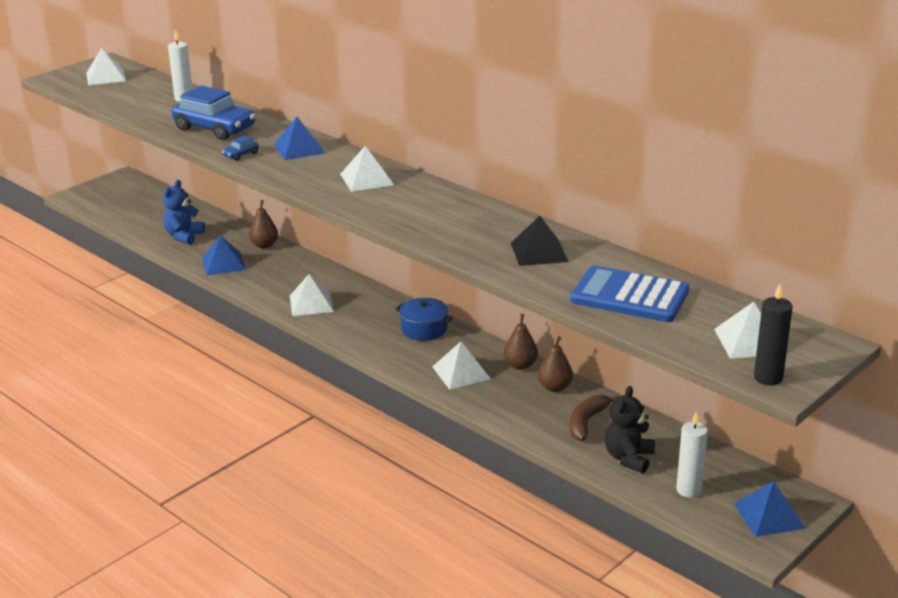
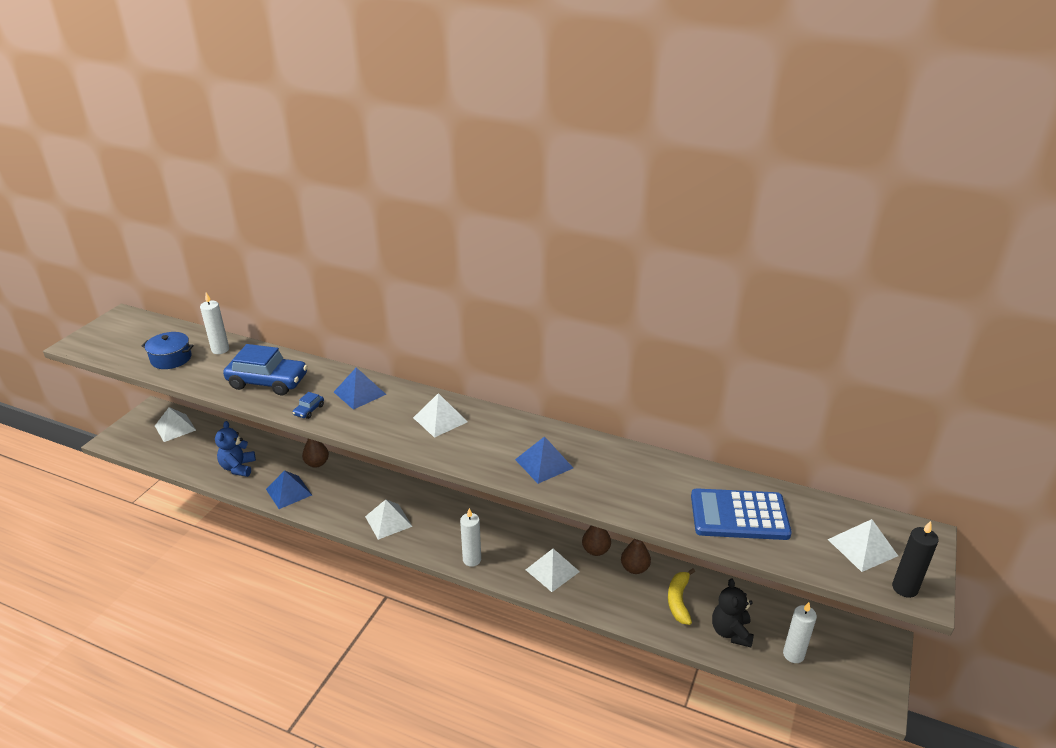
camera: 20 degrees left, 5 degrees up
(105, 77) = (130, 334): white pyramid -> white pyramid (175, 428)
(380, 349) = (472, 560): none -> white candle
(424, 329) = (498, 528): blue pot -> blue pot (171, 359)
(539, 252) = (636, 478): black pyramid -> none
(587, 422) = (679, 600): brown banana -> yellow banana
(769, 515) = (865, 665): blue pyramid -> blue pyramid (544, 463)

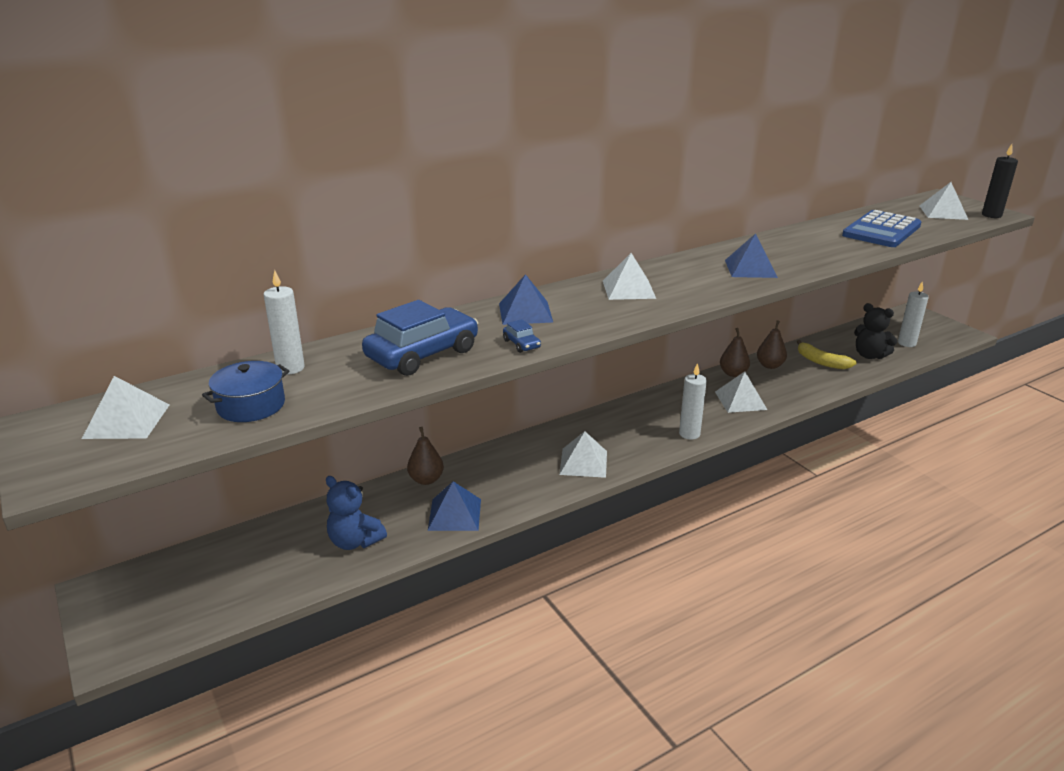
camera: 55 degrees left, 5 degrees down
(175, 428) = (181, 577): white pyramid -> white pyramid (126, 421)

